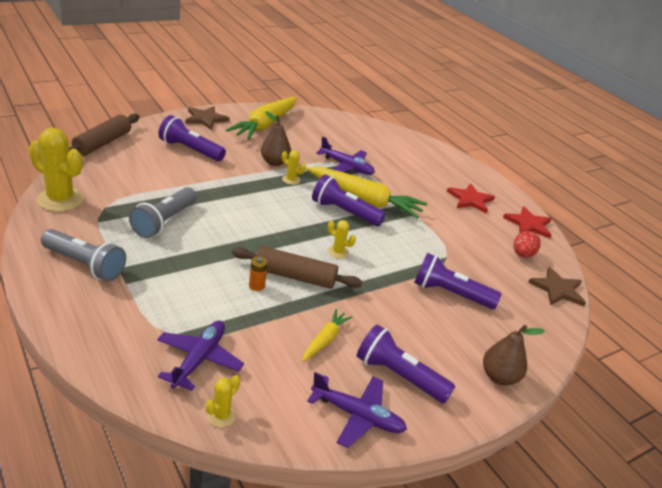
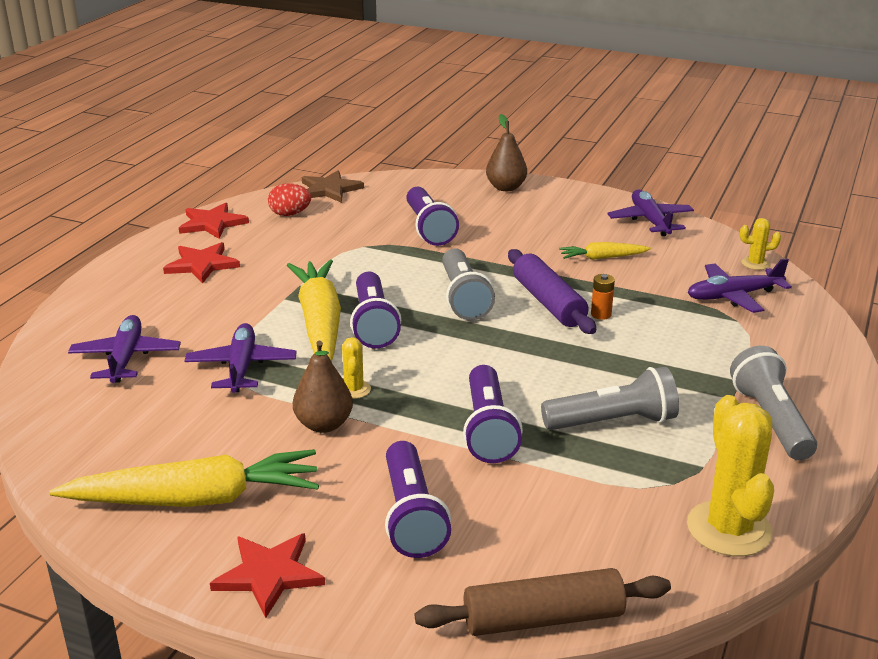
camera: 120 degrees left, 5 degrees down
(205, 119) = (269, 575): brown star -> red star
(295, 276) = (548, 303): brown rolling pin -> purple rolling pin
(338, 252) = (463, 298): yellow cactus -> grey flashlight
(388, 149) = (126, 358): none -> purple plane
(398, 376) = (581, 219): purple flashlight -> purple flashlight (488, 430)

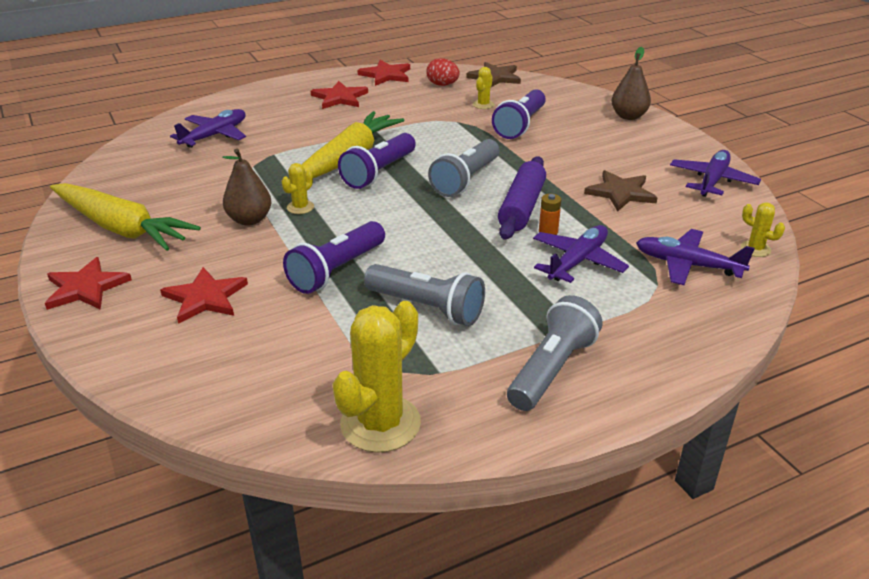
camera: 40 degrees right, 5 degrees up
(241, 367) = (262, 166): purple plane -> purple plane (577, 261)
(363, 220) = (483, 105): none -> yellow cactus
(412, 516) = (205, 298): purple flashlight -> red star
(543, 618) = (170, 401): brown rolling pin -> none
(602, 258) = (621, 193): yellow carrot -> brown star

